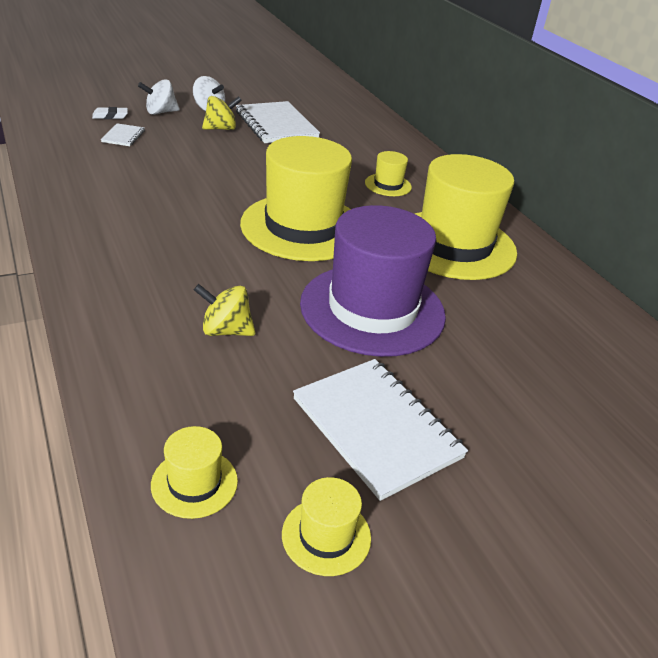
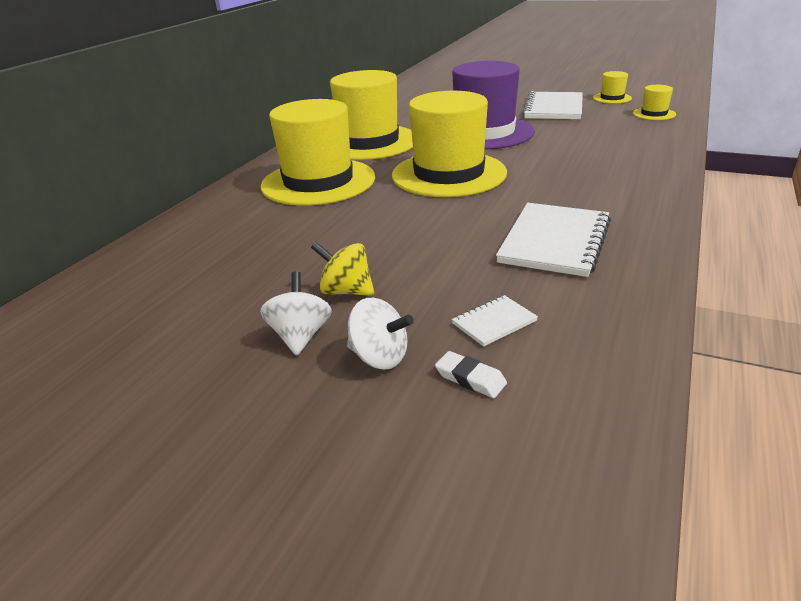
camera: 125 degrees left, 5 degrees down
(226, 330) = (585, 144): yellow spinning top -> none
(276, 125) = (270, 274): white notebook -> white notebook (554, 241)
(388, 185) = (318, 182): yellow hat -> yellow hat, size x2.35

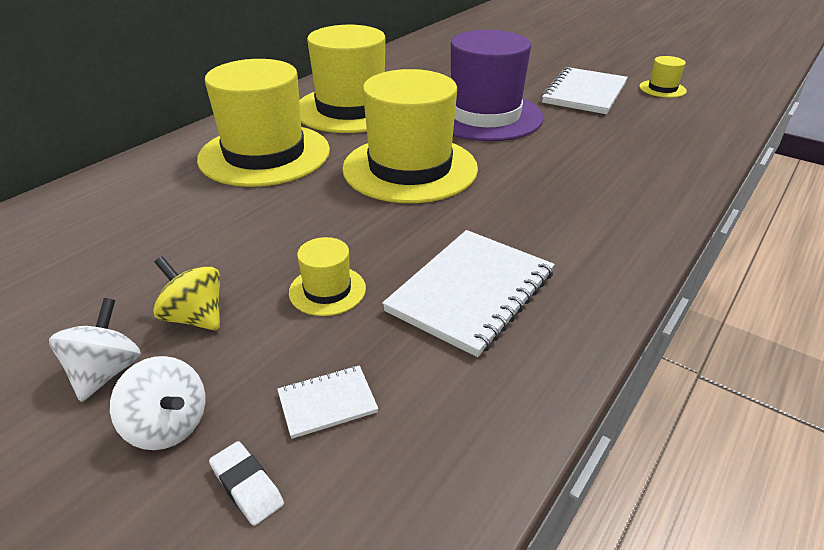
camera: 10 degrees right, 5 degrees up
(654, 114) = (700, 120): yellow hat -> yellow hat (327, 290)

